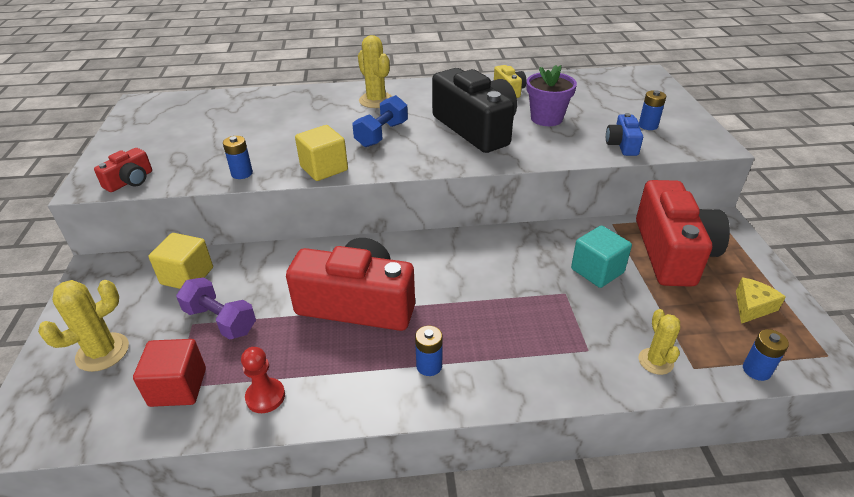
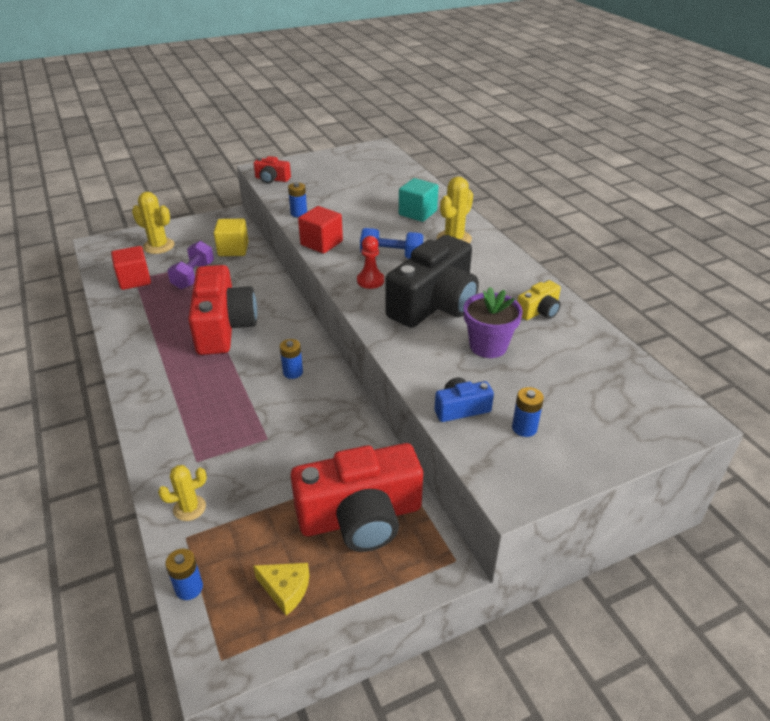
camera: 70 degrees right, 0 degrees up
(265, 396) = (130, 313): red pawn -> red pawn (370, 281)
(324, 168) = (321, 243): yellow cube -> red cube
(429, 366) = (165, 375): blue battery -> blue battery (293, 372)
(597, 271) = (307, 457): turquoise cube -> turquoise cube (417, 213)

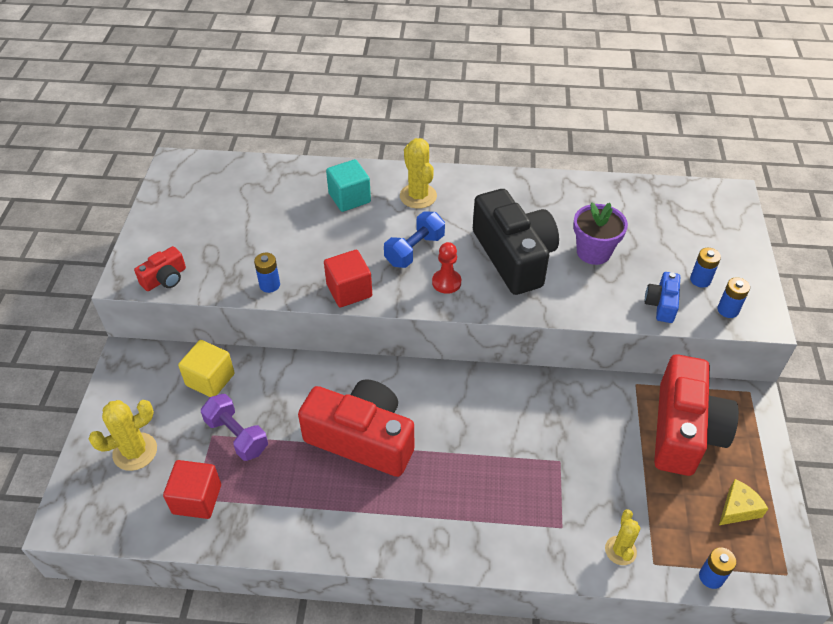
camera: 60 degrees left, 10 degrees up
(293, 372) = (477, 407): blue battery -> blue battery (728, 310)
(539, 311) = (566, 200): yellow camera -> none

